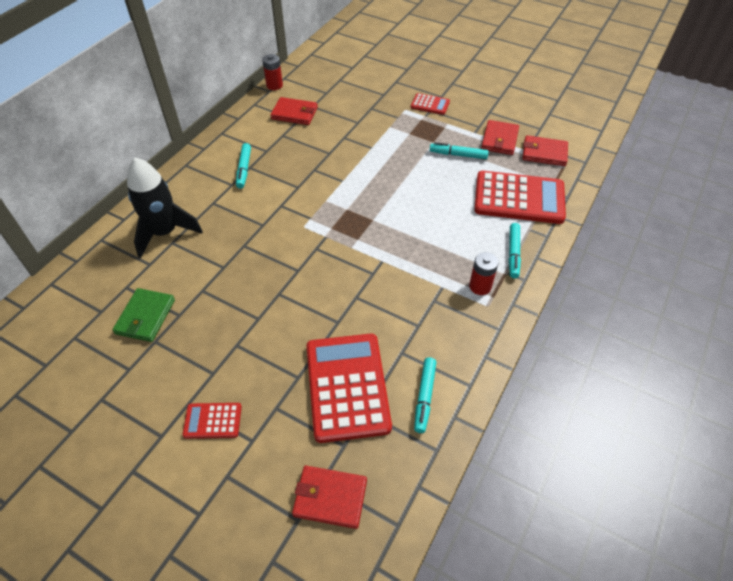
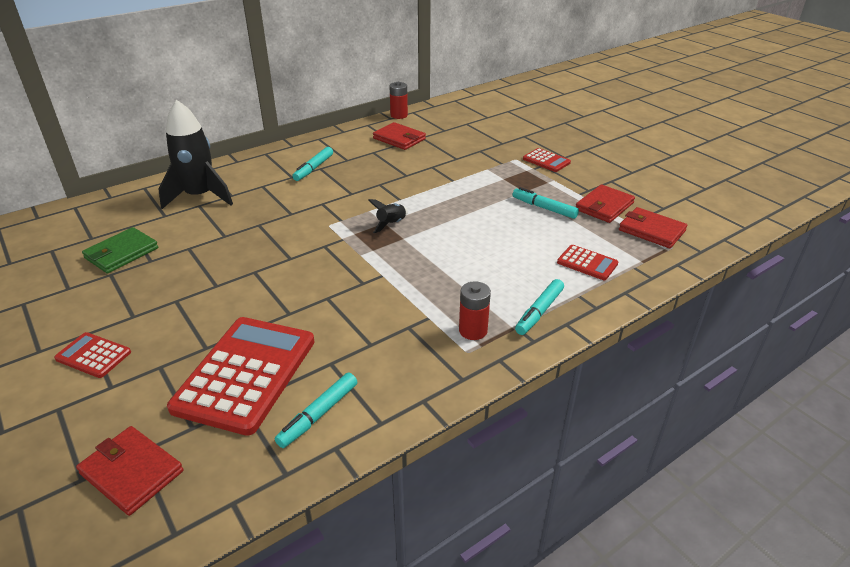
camera: 25 degrees right, 15 degrees down
(354, 209) = (391, 224): none -> black rocket
(519, 198) = (587, 263): red calculator -> red calculator, size x0.47

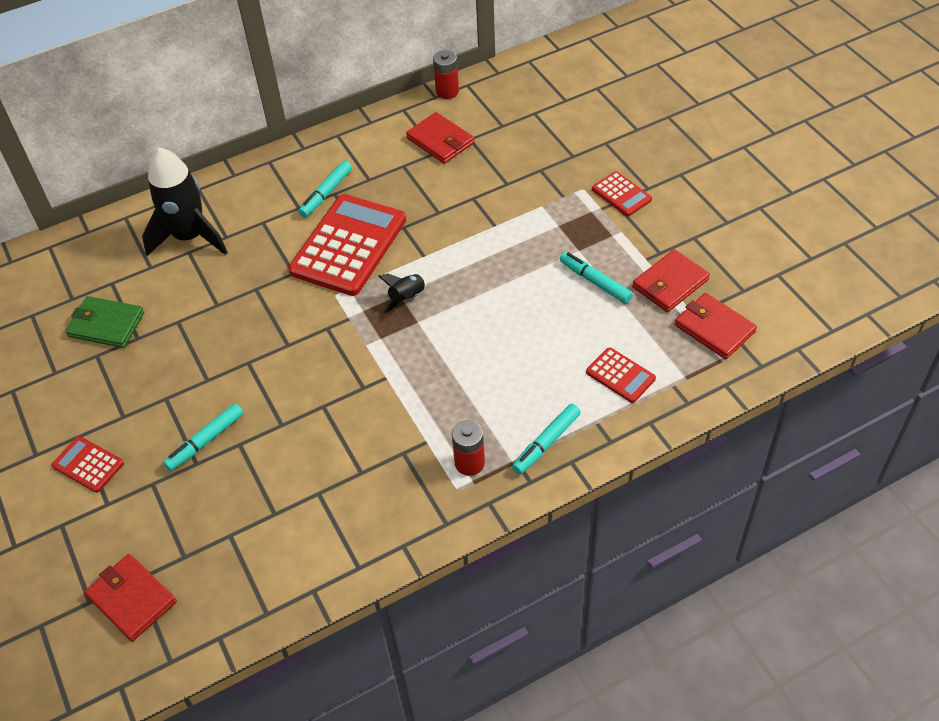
camera: 10 degrees right, 15 degrees up
(121, 253) = (106, 324): green wallet -> green wallet turned 60 degrees clockwise
(246, 374) = (235, 499): red calculator -> red calculator (349, 245)
(318, 415) = (301, 553): turquoise marker -> turquoise marker (205, 441)

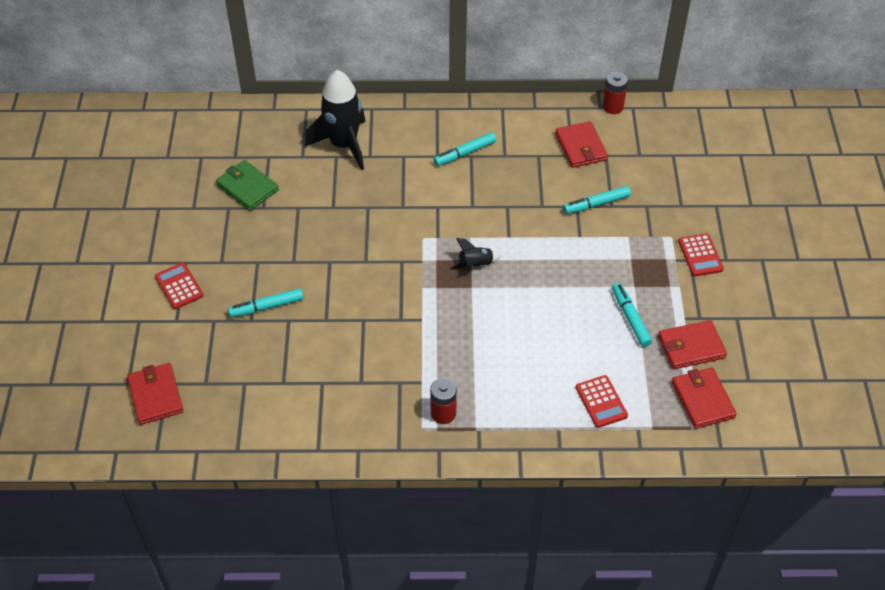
camera: 25 degrees right, 0 degrees up
(349, 245) = (456, 203): red calculator -> none
(546, 443) = (510, 426): turquoise marker -> turquoise marker (596, 204)

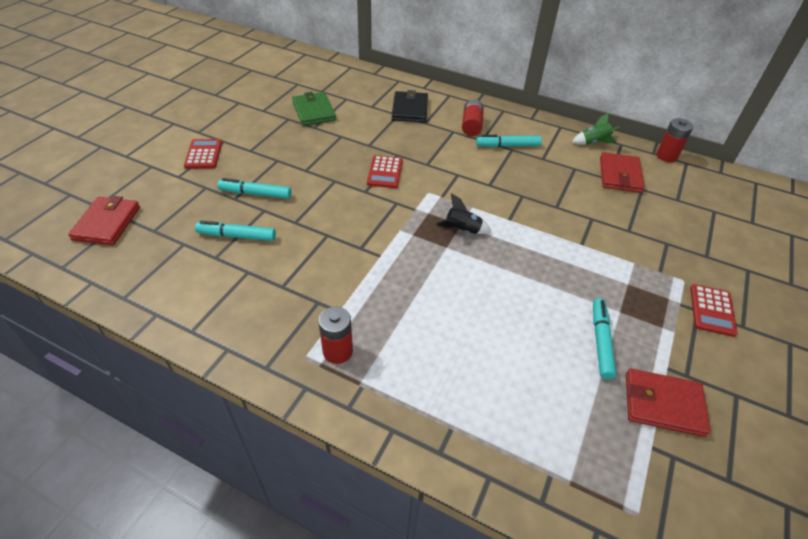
camera: 25 degrees right, 5 degrees down
(343, 145) = (409, 109): black rocket -> black wallet
(417, 142) = (471, 126): none -> red battery
(541, 116) = (593, 142): none -> green rocket
(596, 204) = (613, 223): turquoise marker -> turquoise marker (237, 236)
(601, 402) = (520, 419): red calculator -> red calculator (385, 172)
(702, 400) = (654, 477): red wallet -> none

